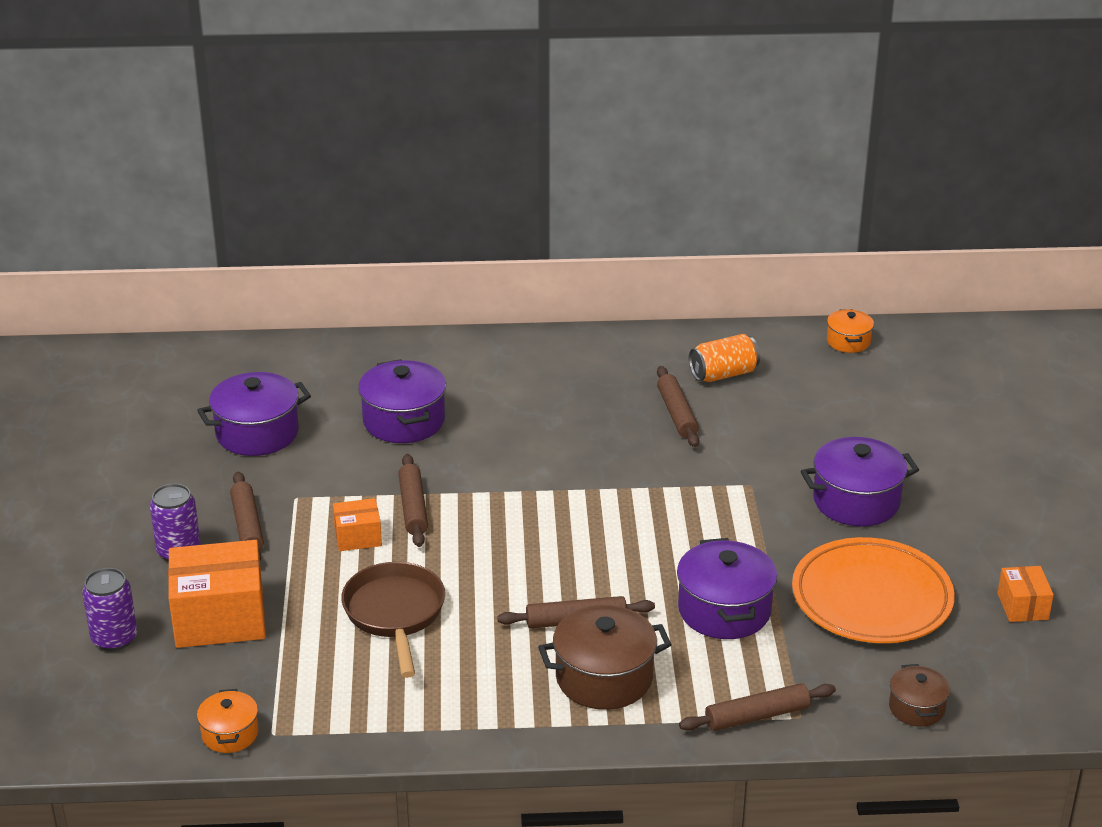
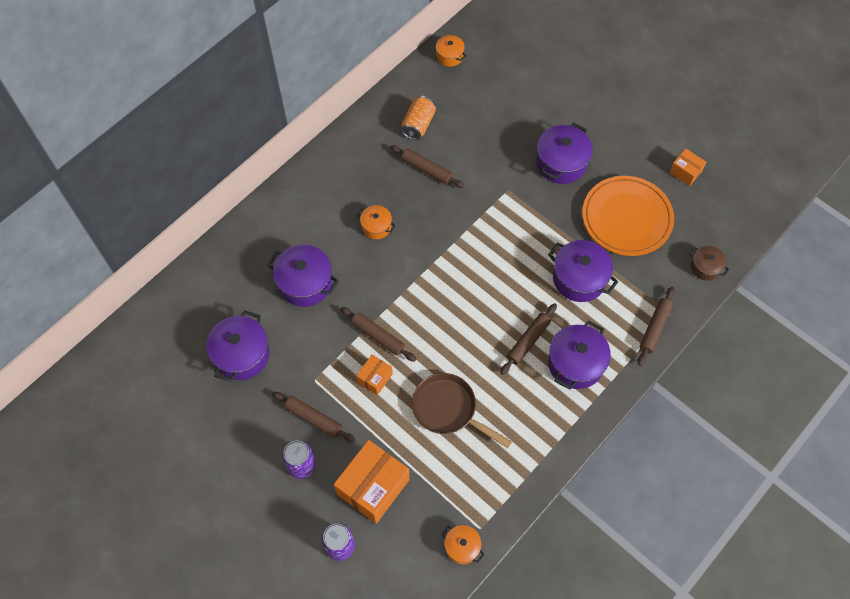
camera: 45 degrees left, 30 degrees up
(548, 424) = (376, 227): none -> orange pot
(604, 678) = (575, 363): brown pot -> purple pot

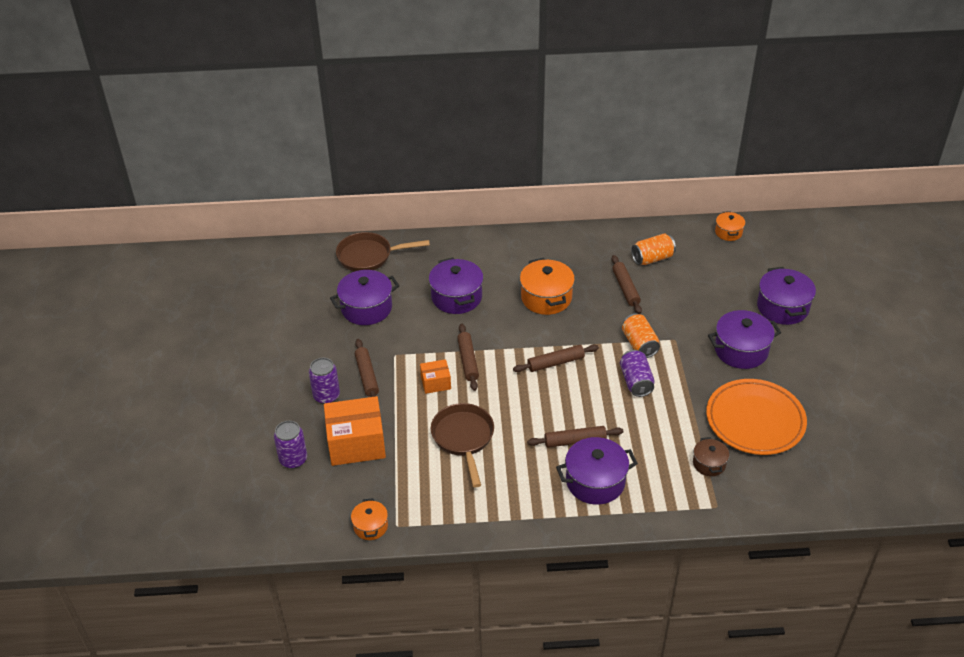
camera: 45 degrees right, 20 degrees down
(186, 301) = (369, 256): none -> brown pan
(376, 227) = (546, 298): orange pot -> orange pot, size x1.77
(487, 215) = (639, 344): none -> orange can
(518, 251) = (636, 382): none -> purple can
(579, 278) = (665, 431): purple pot -> purple pot (782, 307)
(655, 328) = (690, 507): brown rolling pin -> brown rolling pin (556, 363)
(685, 172) = (848, 424): orange box -> none
(705, 267) = (787, 499): brown pot -> brown pot (709, 464)

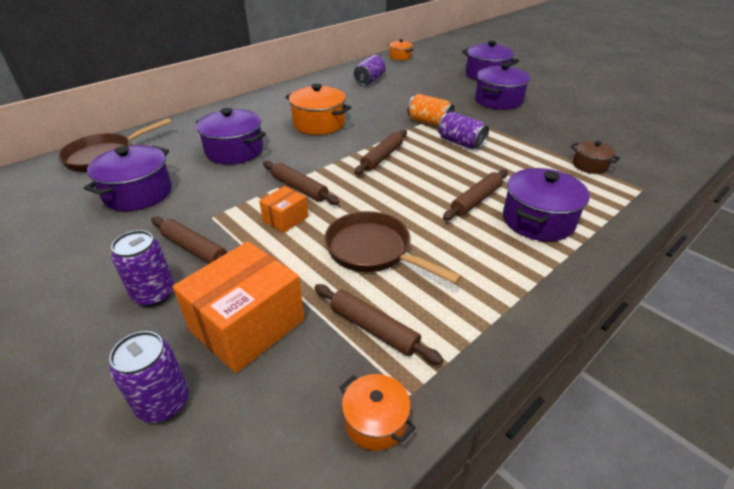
camera: 40 degrees left, 5 degrees down
(625, 288) = (373, 99): brown rolling pin -> brown rolling pin (374, 328)
(652, 258) = (369, 80): orange can -> purple can
(755, 420) = (570, 129): orange plate -> none

